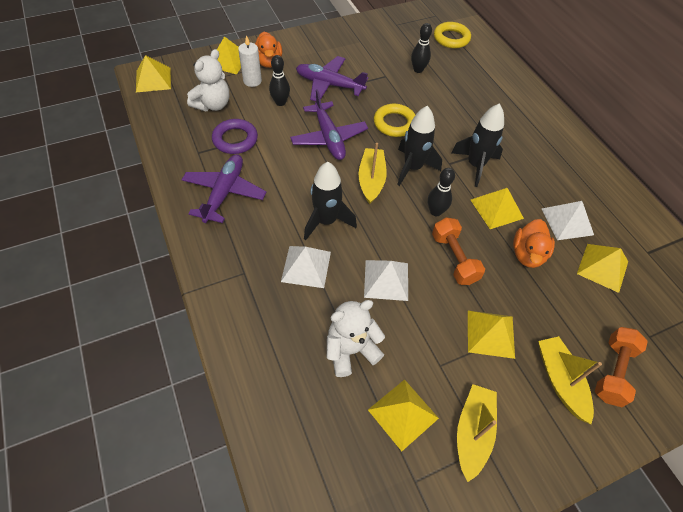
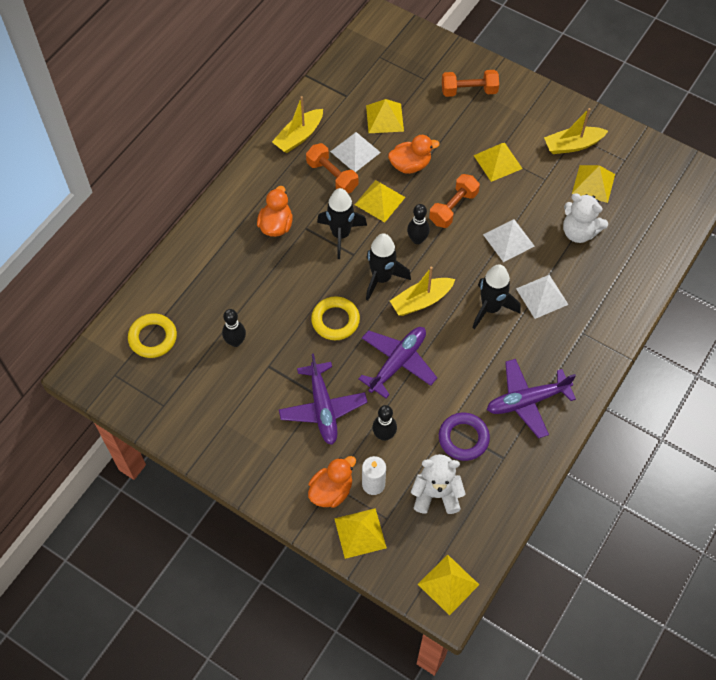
camera: 120 degrees left, 5 degrees up
(510, 133) = (276, 225): none -> orange duck
(545, 191) = (332, 176): none -> orange dumbbell
(560, 380) = (499, 115): yellow boat -> yellow boat (299, 136)

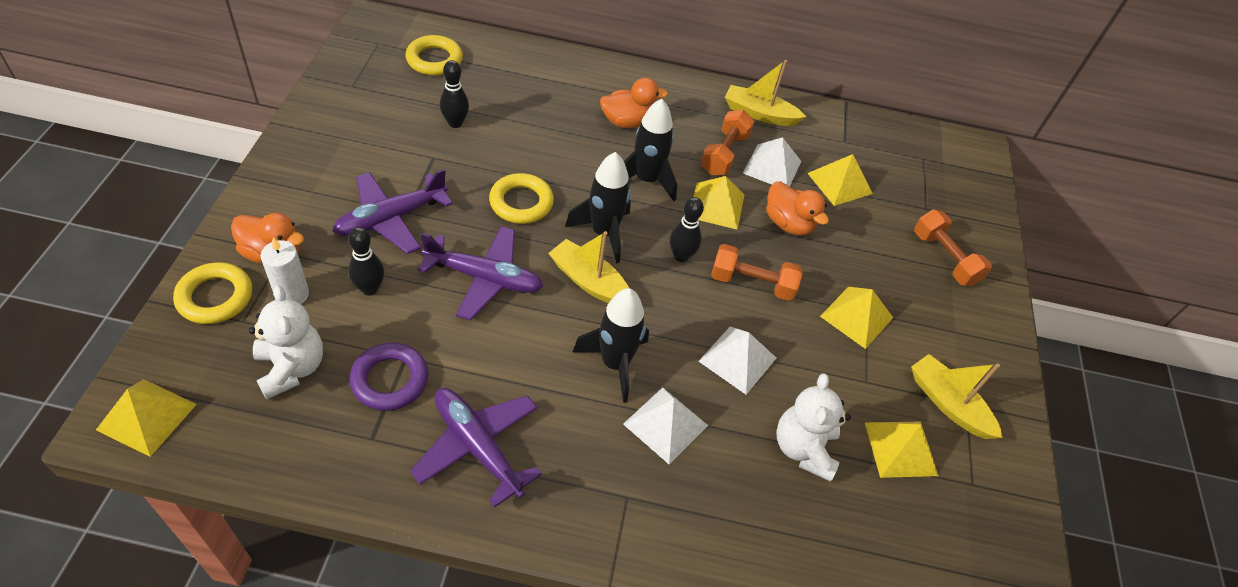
camera: 60 degrees right, 10 degrees down
(360, 533) = (215, 297): yellow pyramid -> yellow ring

